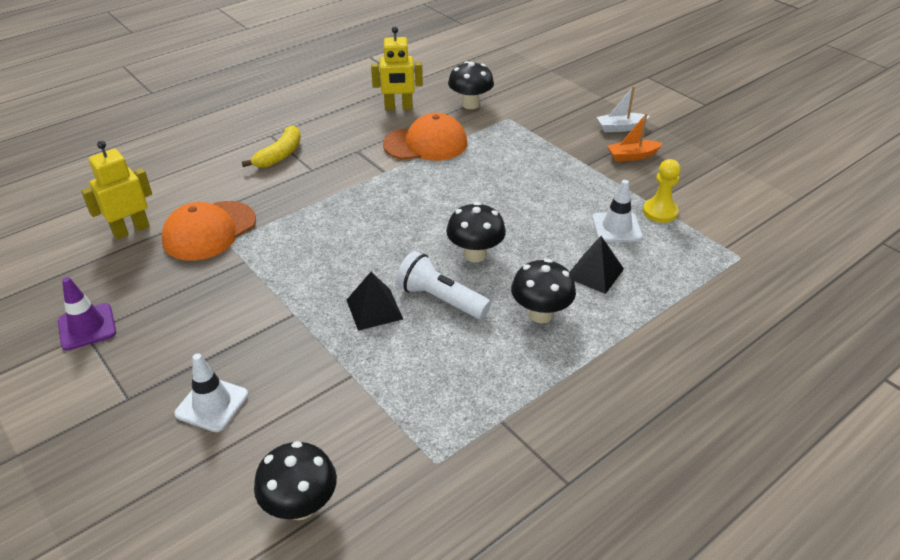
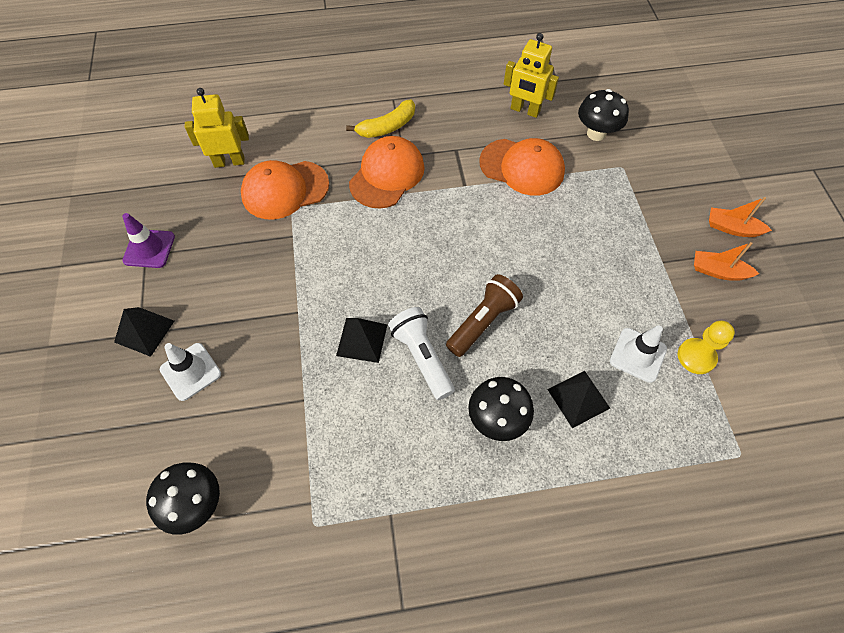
camera: 30 degrees right, 20 degrees up
(132, 394) = (144, 331): none -> black pyramid
(306, 187) = (387, 175): none -> orange cap
(475, 254) = (483, 322): black mushroom -> brown flashlight
(620, 128) = (732, 228): white boat -> orange boat

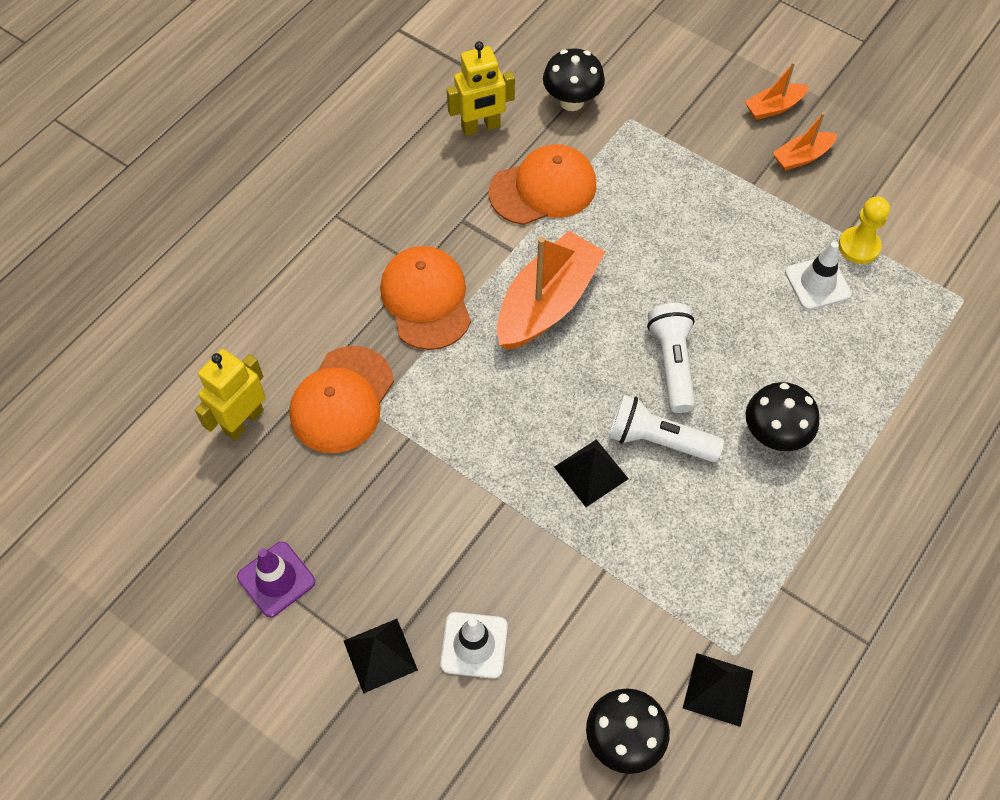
camera: 45 degrees left, 0 degrees up
(387, 127) = (366, 250): yellow banana -> none
(450, 228) = (547, 303): none -> orange boat
(483, 322) = (672, 363): brown flashlight -> white flashlight
(578, 398) = (813, 360): black pyramid -> black pyramid (718, 689)

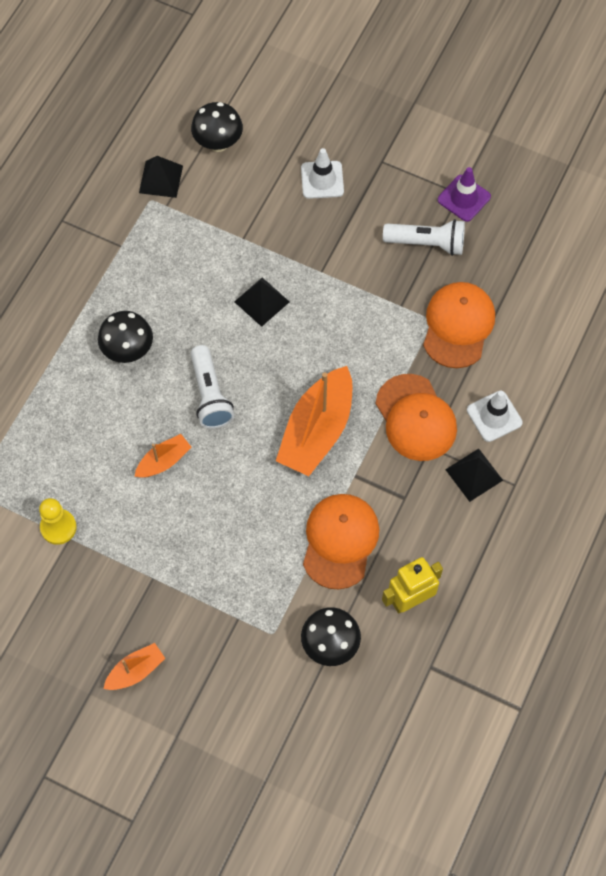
camera: 170 degrees right, 5 degrees up
(243, 421) = (526, 298): yellow robot -> none
(380, 655) = (381, 165): black pyramid -> black pyramid (474, 474)
(543, 189) = (340, 541): orange cap -> orange cap turned 135 degrees clockwise
(658, 440) = (214, 333): white flashlight -> white flashlight (427, 243)
(801, 157) = (108, 616): orange boat -> orange boat (164, 461)
(817, 283) = (94, 485): white traffic cone -> white traffic cone (494, 416)

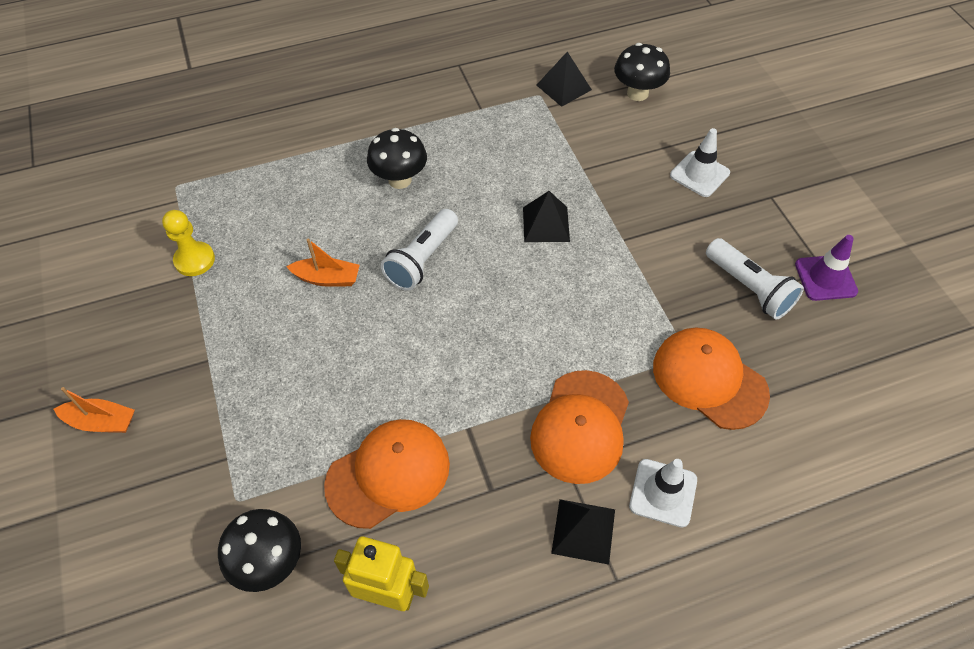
camera: 45 degrees right, 10 degrees down
(317, 431) = (477, 360): orange boat -> none
(458, 326) = (709, 380): orange cap -> orange cap turned 105 degrees counterclockwise

